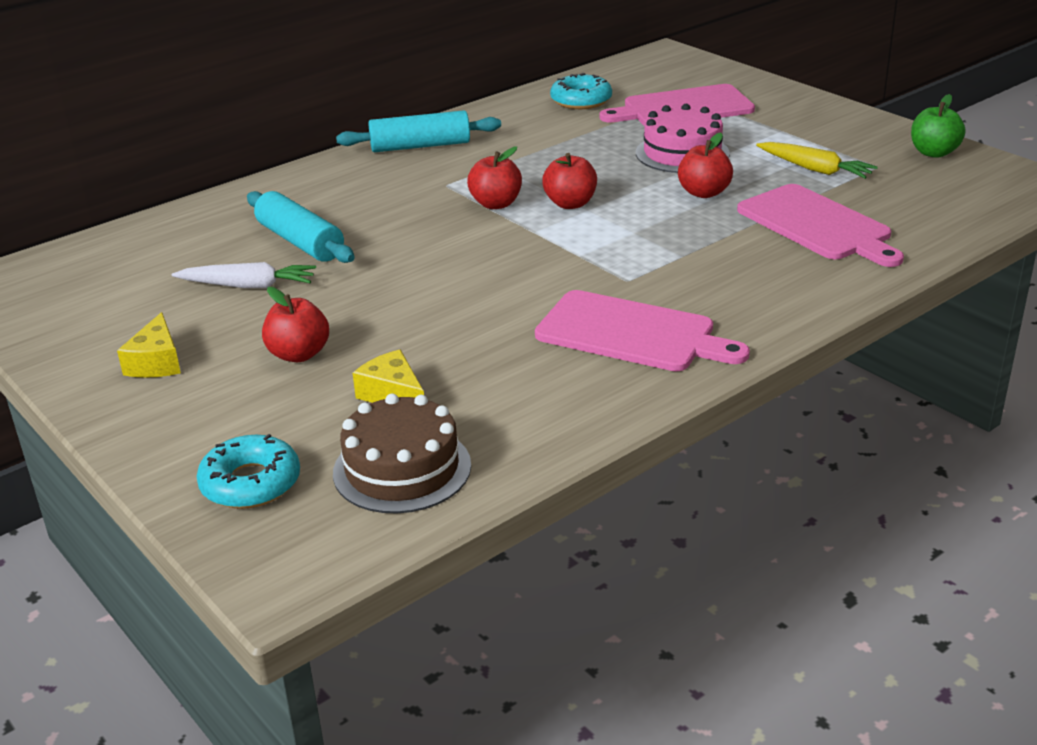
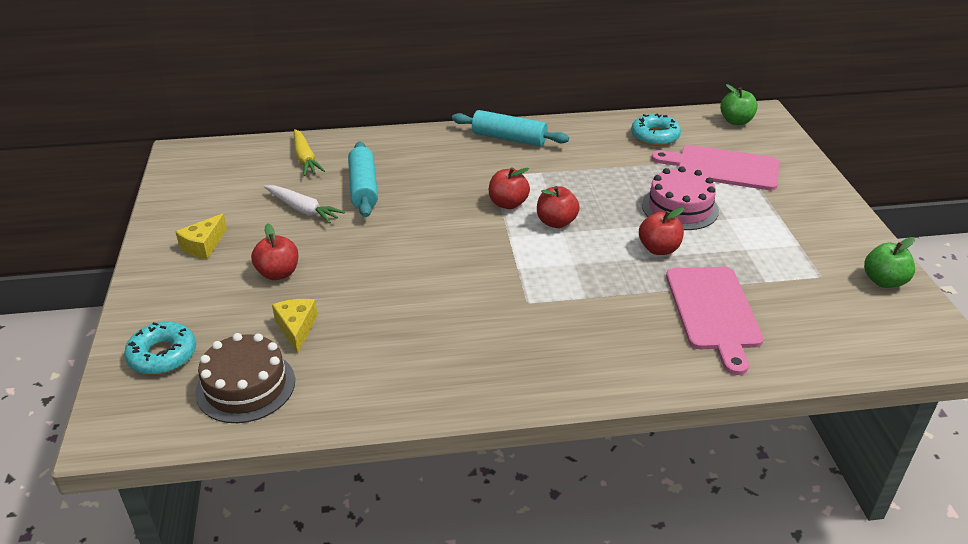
camera: 30 degrees right, 5 degrees up
(632, 333) = (484, 348): pink cutting board -> none
(648, 66) = (736, 121): none -> green apple
(815, 169) = (766, 260): yellow carrot -> yellow carrot (305, 159)

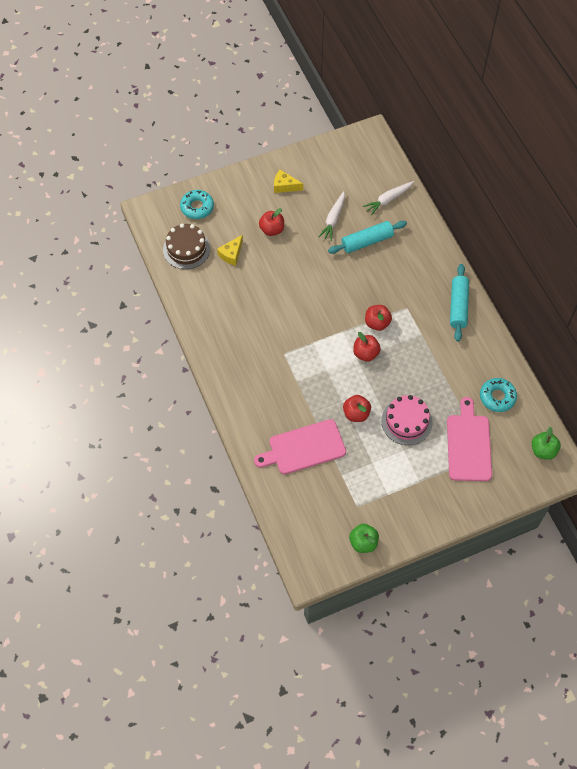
camera: 75 degrees right, 25 degrees up
(296, 328) = (231, 254): yellow cheese -> yellow cheese turned 150 degrees clockwise
(305, 159) = (388, 200): yellow carrot -> white carrot

